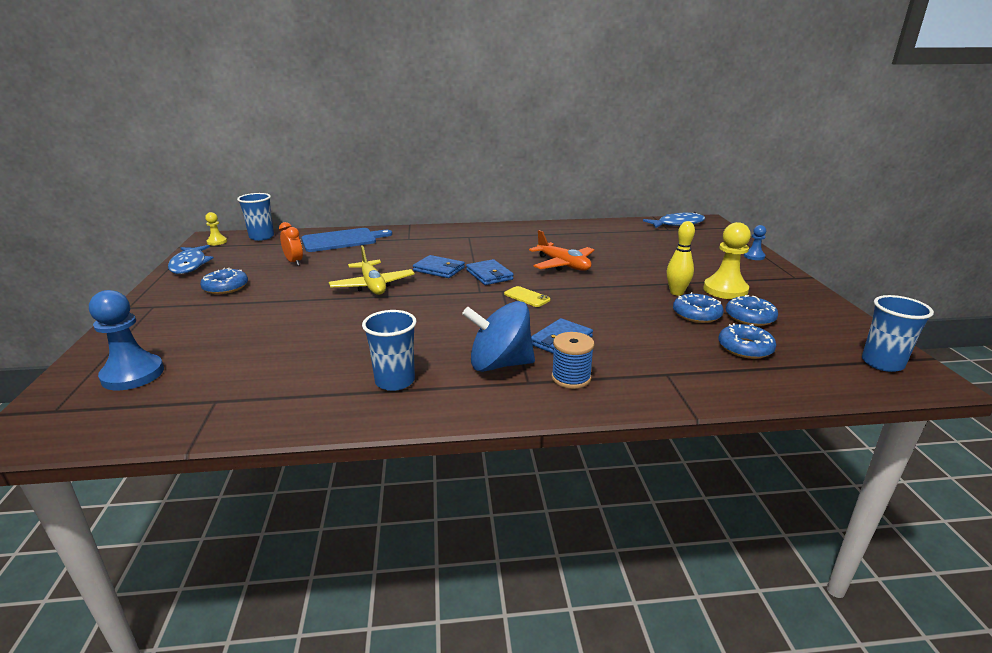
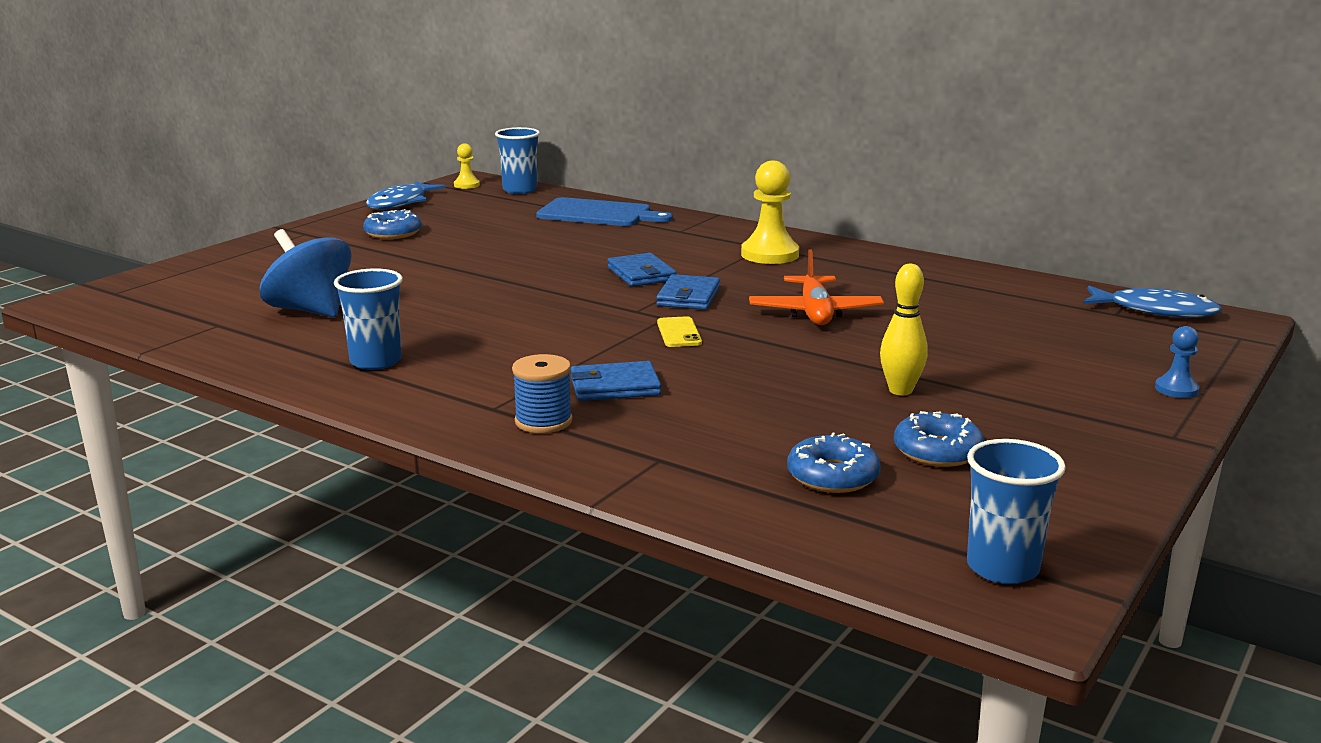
camera: 40 degrees right, 5 degrees down
(133, 374) = (200, 285): blue pawn -> none
(294, 262) = (501, 225): orange clock -> none
(372, 285) = (532, 271): yellow plane -> none
(499, 364) = (500, 383): blue spinning top -> blue spinning top (310, 310)
(696, 314) = (862, 421): blue donut -> none
(725, 290) = (990, 411): yellow pawn -> yellow pawn (769, 255)

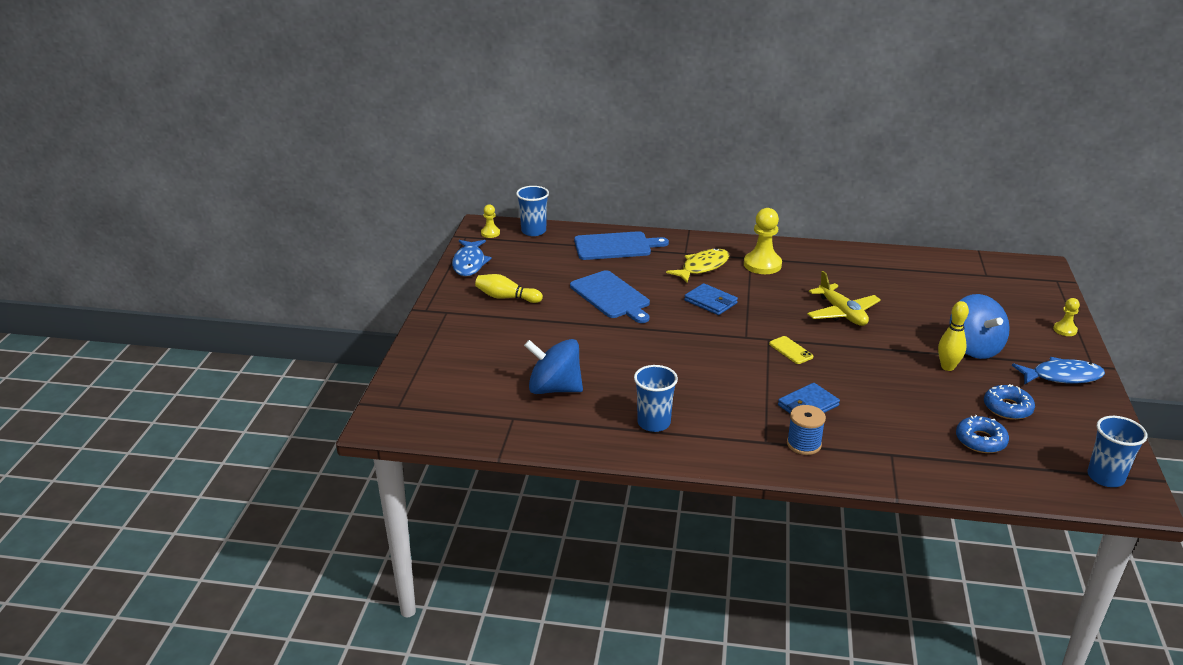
camera: 25 degrees left, 10 degrees up
(393, 233) = (506, 297): blue donut -> yellow bowling pin
(519, 251) = (611, 296): none -> blue cutting board
(682, 245) = (702, 267): none -> yellow fish
(688, 297) = (760, 316): blue wallet -> none
(815, 313) = (842, 313): orange plane -> yellow plane
(978, 379) = (974, 348): none -> blue spinning top
(1156, 311) = (1002, 268): blue fish -> blue fish (1062, 376)
(1176, 389) = (1065, 330): blue pawn -> yellow pawn

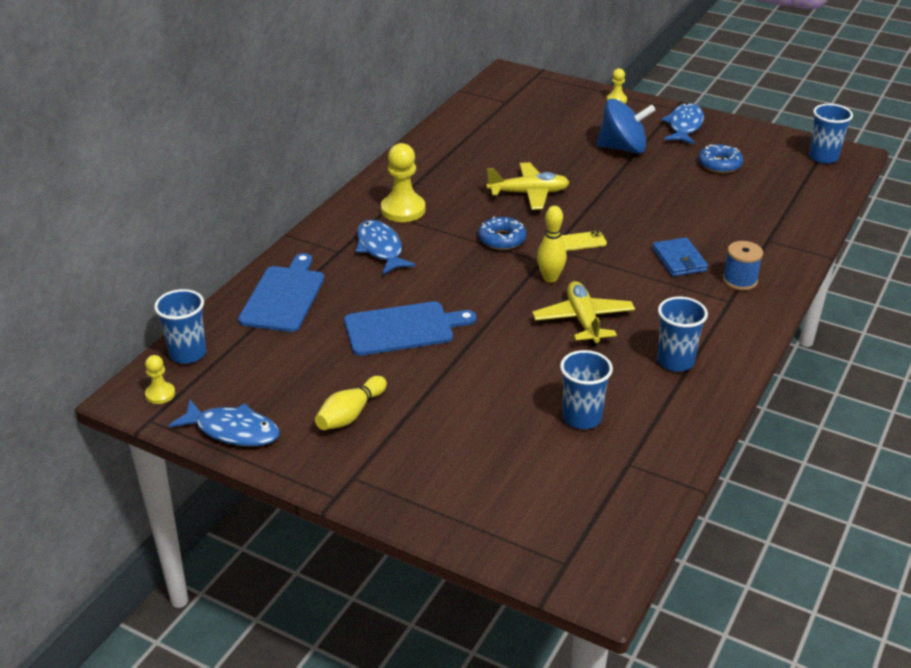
camera: 70 degrees left, 5 degrees up
(554, 388) = (582, 418): blue spinning top -> blue cup
(678, 370) = (583, 320): none -> yellow plane
(702, 267) = (380, 248): yellow fish -> blue fish
(711, 302) = (459, 263): blue wallet -> none
(947, 367) = (647, 170): yellow bowling pin -> yellow bowling pin (550, 278)
(980, 440) = (761, 192): blue donut -> blue donut (502, 239)

